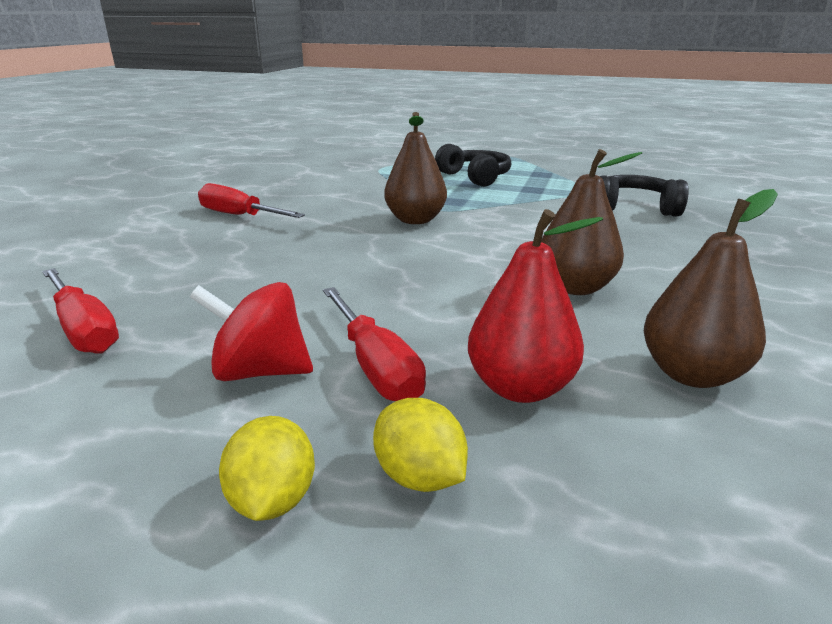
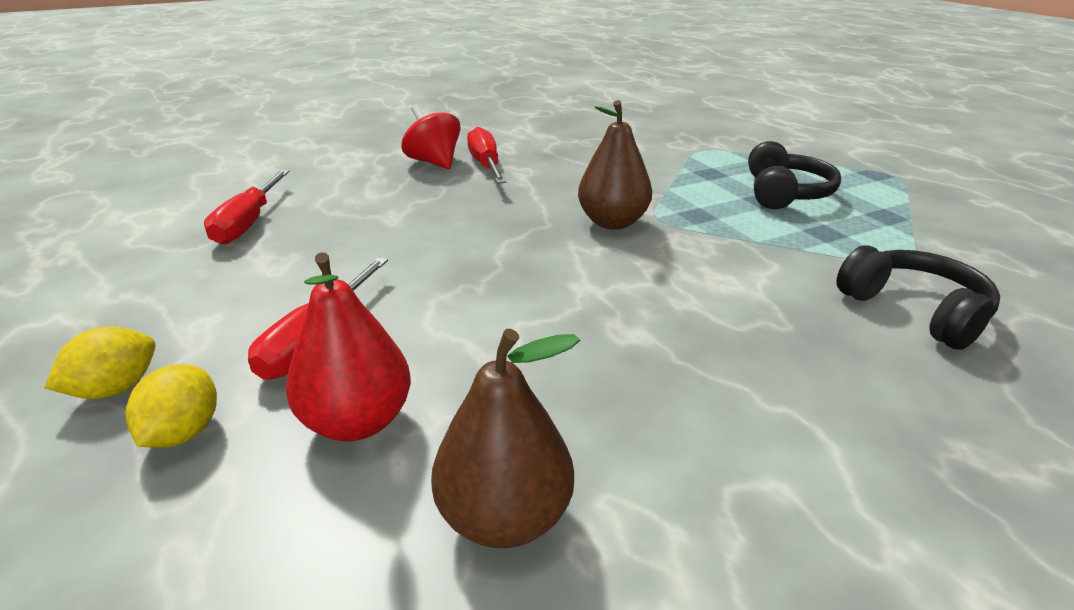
camera: 45 degrees right, 5 degrees up
(260, 371) = (260, 303): red spinning top -> red spinning top (434, 162)
(575, 287) = (603, 365): brown pear -> none

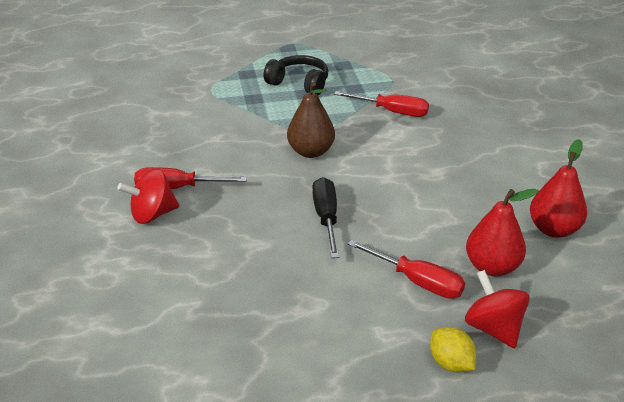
camera: 75 degrees left, 5 degrees up
(184, 433) = (493, 328): yellow lemon -> red spinning top
(248, 223) = (230, 323): red screwdriver -> red screwdriver (392, 112)
(459, 251) = (326, 218): none -> black screwdriver
(505, 517) = (553, 229): brown pear -> red pear
(914, 311) = (436, 94): black headphones -> none

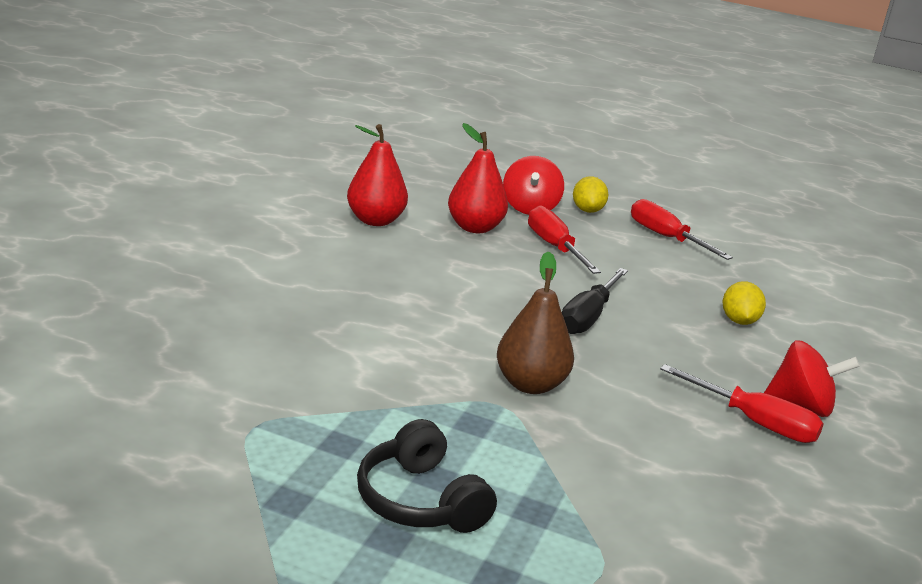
camera: 150 degrees left, 10 degrees down
(225, 275) = (739, 321): none -> yellow lemon
(392, 112) = (342, 380): red screwdriver -> red screwdriver (666, 237)

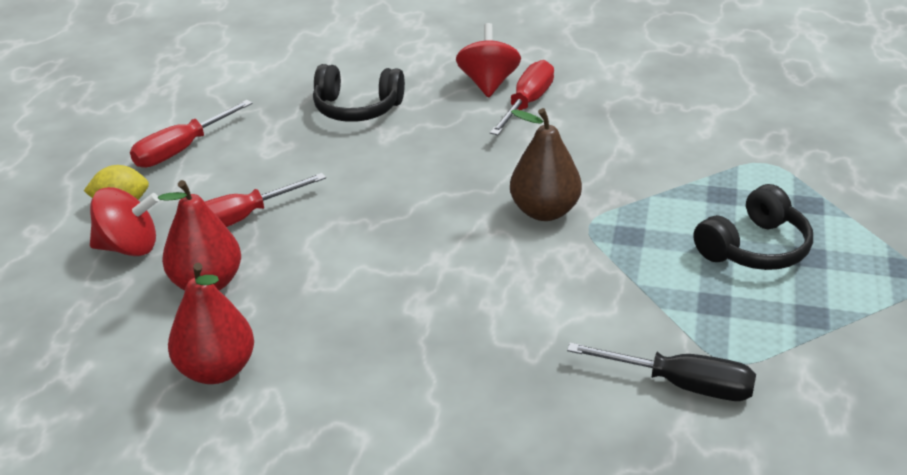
camera: 95 degrees left, 10 degrees up
(588, 317) = (396, 188): black screwdriver -> black screwdriver (682, 385)
(739, 321) = (357, 108): yellow lemon -> black headphones

